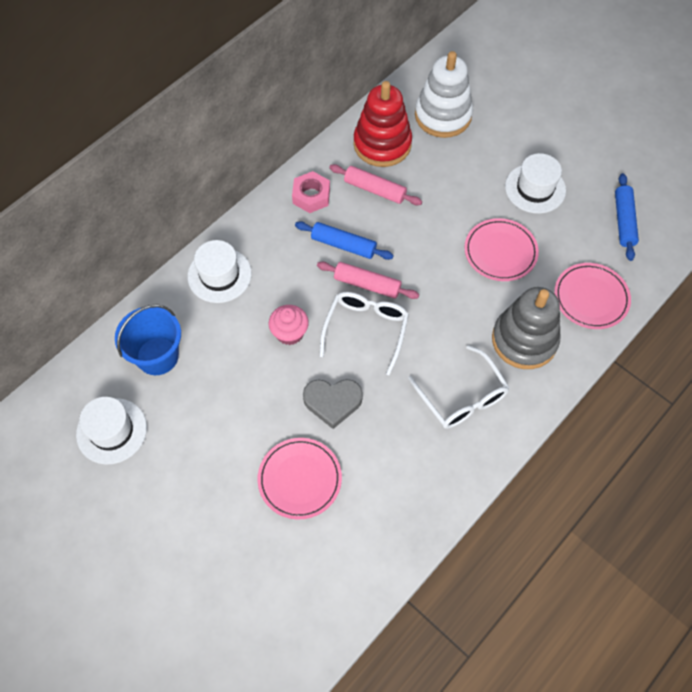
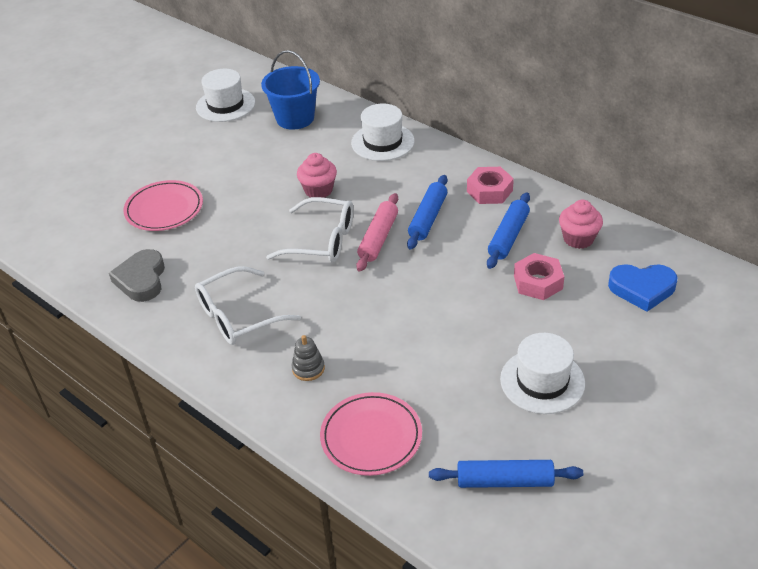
camera: 90 degrees right, 20 degrees down
(332, 402) = (240, 223): grey heart -> grey heart (141, 279)
(375, 189) = (508, 237): pink rolling pin -> blue rolling pin
(382, 144) = (578, 239): red stacking toy -> pink cupcake
(431, 177) = (538, 282): none -> pink nut
(443, 116) = (642, 289): white stacking toy -> blue heart
(500, 252) = (434, 346): pink plate -> none
(524, 340) = (308, 368): grey stacking toy -> grey stacking toy, size x0.41

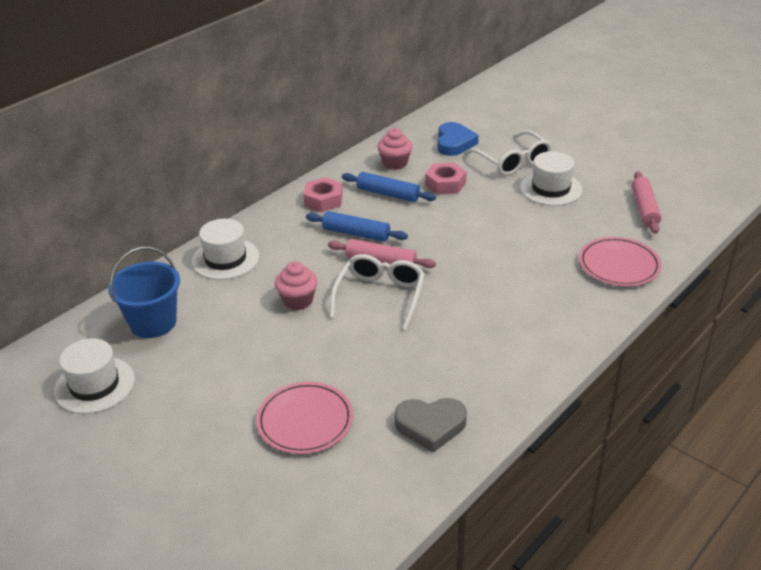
camera: 90 degrees left, 5 degrees down
(238, 316) = (487, 346): white glasses -> white glasses (513, 161)
(308, 368) = (551, 299): grey stacking toy -> none
(505, 481) = (644, 208): blue rolling pin -> pink rolling pin

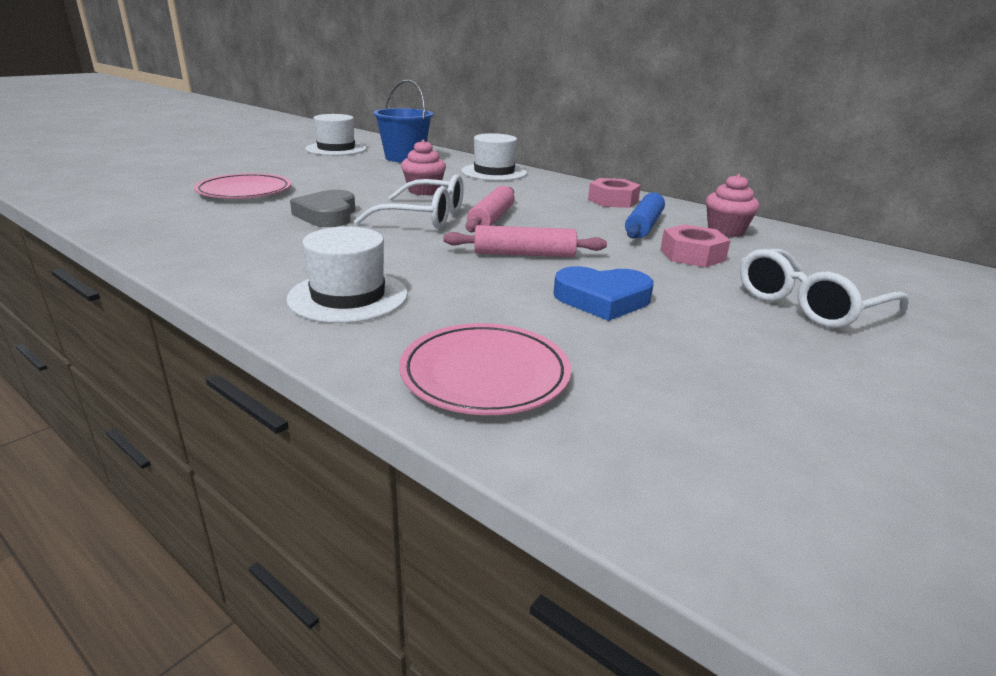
camera: 85 degrees right, 10 degrees down
(356, 233) = (548, 211): blue rolling pin -> none
(430, 426) = (189, 229): grey heart -> grey heart (327, 215)
(454, 143) = (824, 265): blue heart -> blue heart (602, 299)
(550, 189) = (737, 330): white hat -> white hat (348, 296)
(644, 208) = (727, 437): pink rolling pin -> pink rolling pin (524, 254)

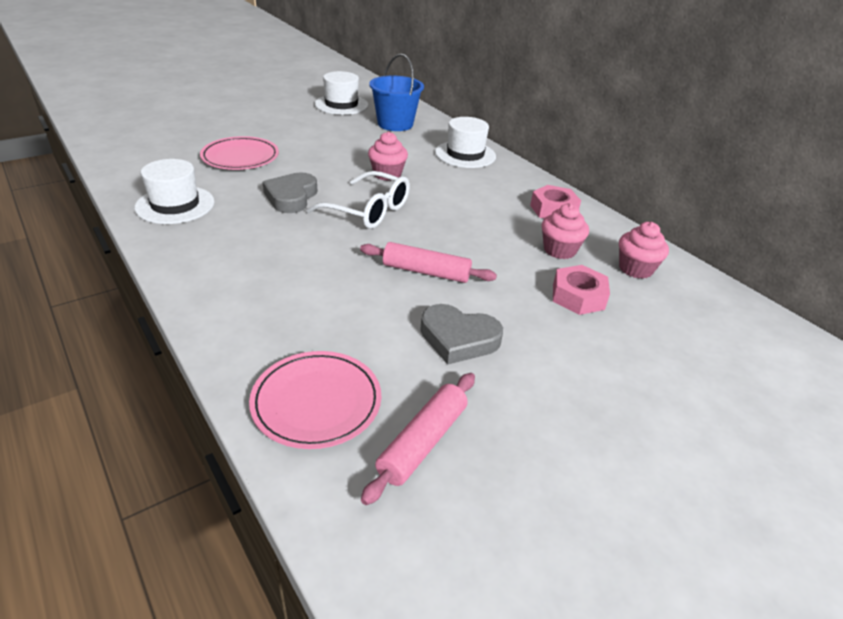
camera: 15 degrees right, 10 degrees up
(348, 296) = (260, 299): white hat -> white hat (175, 205)
(491, 219) = (424, 221): pink rolling pin -> pink rolling pin (422, 442)
(602, 299) = (458, 338): blue heart -> grey heart
(644, 226) = (559, 250): blue rolling pin -> pink cupcake
(808, 304) = (641, 379): white glasses -> none

